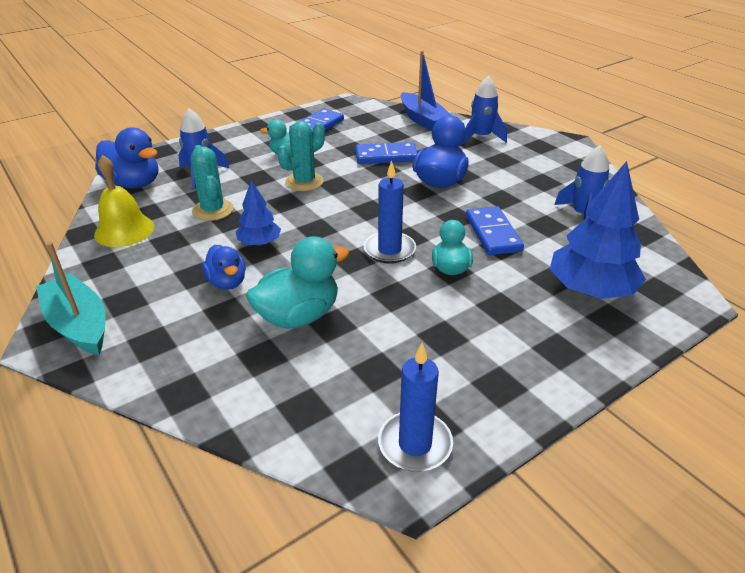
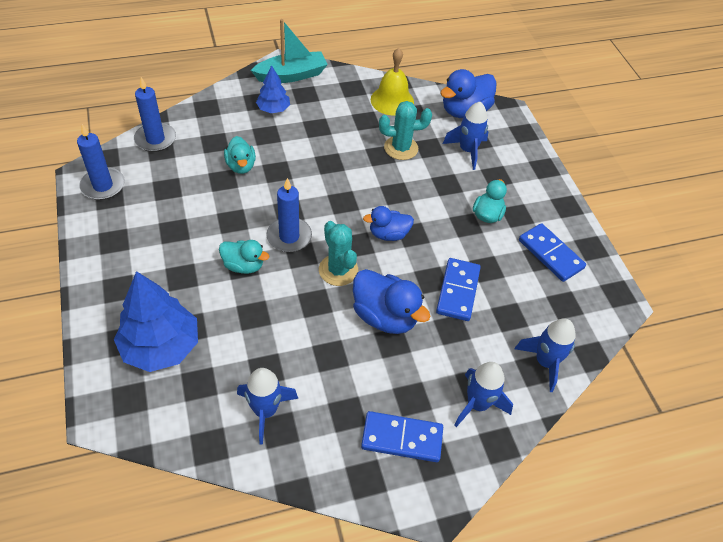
camera: 105 degrees right, 15 degrees up
(227, 282) = (298, 140): blue duck -> blue duck (388, 234)
(259, 243) = (339, 165): blue tree -> blue tree (273, 109)
(282, 425) = (155, 139): none -> blue candle
(298, 316) = (241, 166): turquoise duck -> turquoise duck, size x0.63
(304, 182) = (426, 213): turquoise cactus -> turquoise cactus (338, 270)
(423, 120) = (545, 362): blue boat -> blue rocket
(492, 233) = (275, 317): blue domino -> blue domino (402, 438)

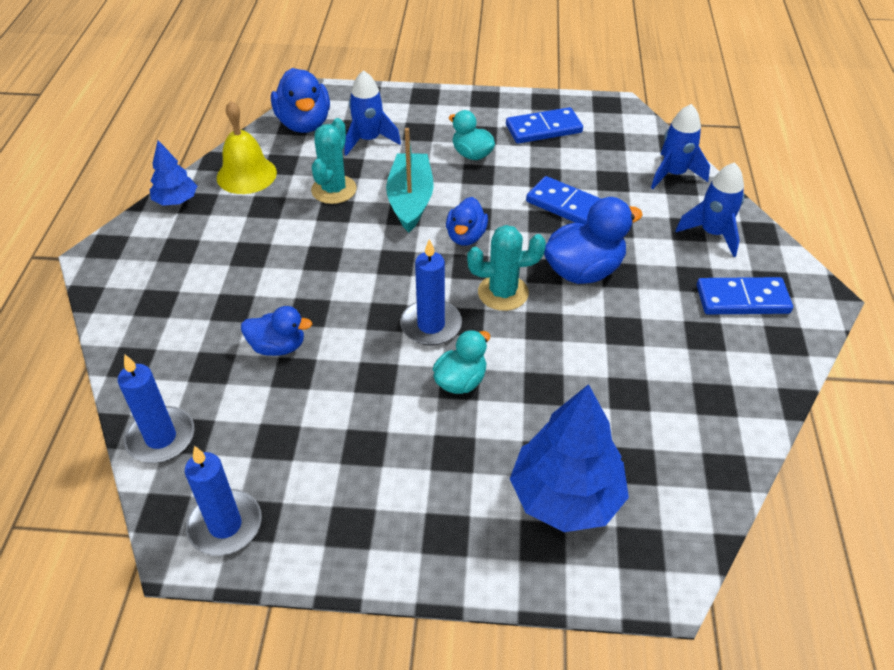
camera: 65 degrees left, 5 degrees down
(241, 166) = (278, 347): turquoise duck -> blue duck
(265, 411) = (688, 406): blue rocket -> none
(273, 109) = (186, 288): blue tree -> blue tree (176, 201)
(291, 75) = (129, 254): turquoise boat -> turquoise boat (410, 200)
(402, 438) = (742, 299): blue domino -> blue domino turned 60 degrees clockwise

